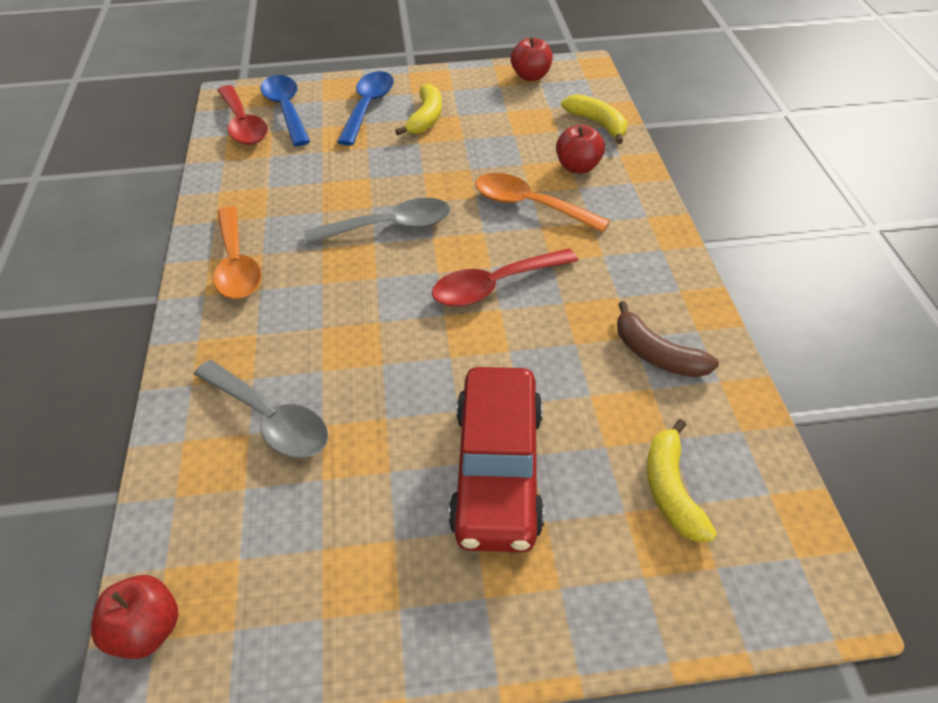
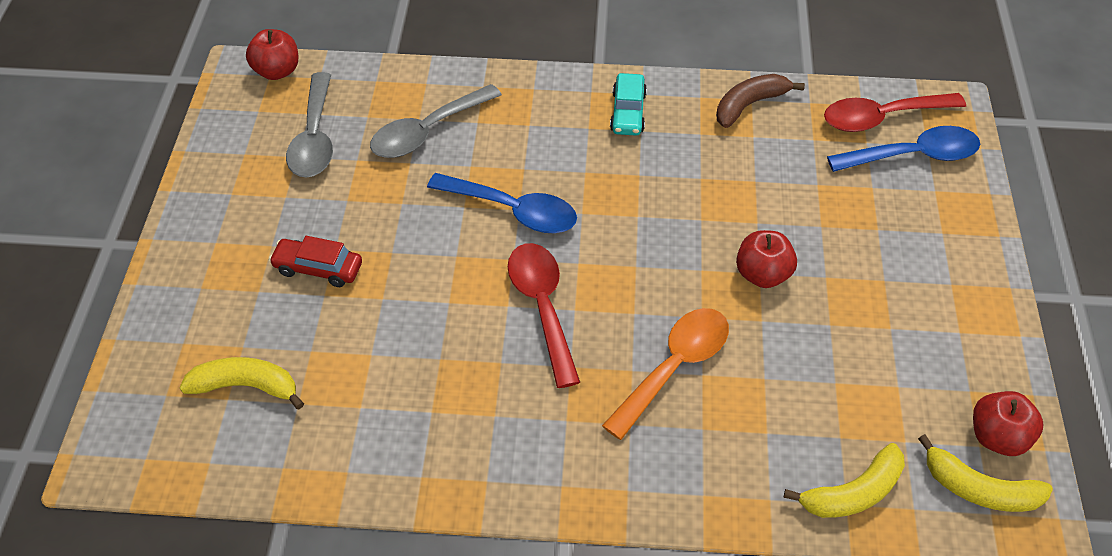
camera: 100 degrees right, 5 degrees up
(237, 264) = (628, 112): orange spoon -> turquoise car
(368, 107) = (916, 234): blue spoon -> blue spoon (513, 211)
(390, 227) = (661, 231): grey spoon -> grey spoon (314, 138)
(425, 118) = (883, 291): yellow banana -> yellow banana (979, 489)
(497, 470) = (318, 268): red car -> red car, size x0.50
(578, 167) = (747, 439): red apple -> red apple (762, 274)
(656, 354) = (401, 425): brown banana -> brown banana (749, 105)

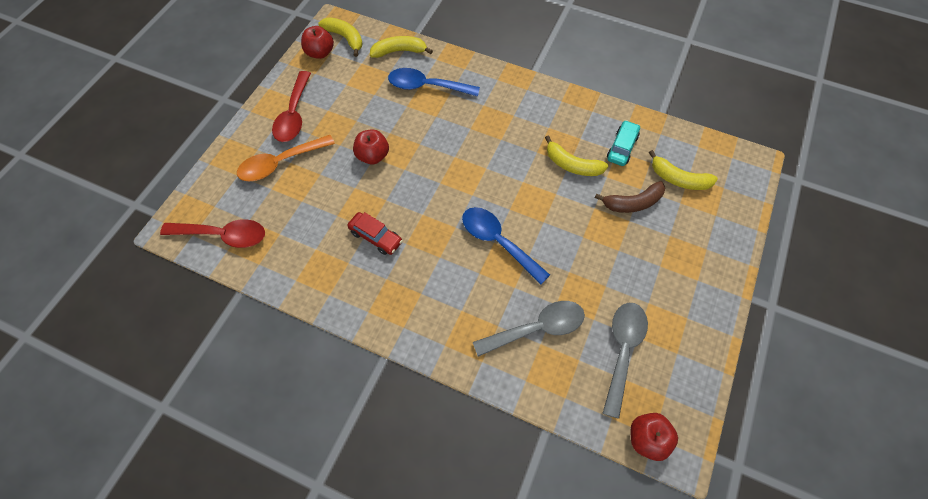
camera: 160 degrees left, 10 degrees up
(318, 268) = (631, 239): red car -> red car (376, 237)
(434, 357) = (572, 165): none -> yellow banana
(542, 307) = (503, 175): red spoon -> red spoon (294, 115)
(628, 112) = (387, 297): turquoise car -> turquoise car (622, 147)
(674, 367) = (448, 123): orange spoon -> orange spoon (280, 163)
(749, 105) = (300, 275): brown banana -> brown banana (632, 203)
(913, 155) = (229, 201): blue spoon -> blue spoon (426, 86)

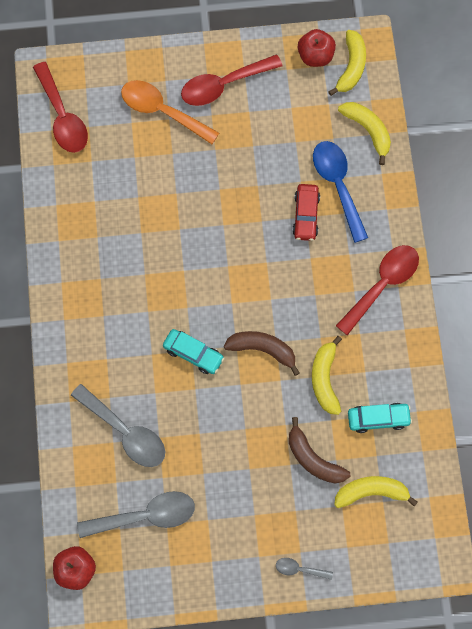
camera: 60 degrees right, 10 degrees up
(373, 156) = (220, 187): red apple -> none
(376, 237) = (135, 244): red car -> red car (306, 215)
(498, 242) = (193, 354): blue spoon -> turquoise car
(520, 97) = (382, 285): none -> red spoon
(524, 193) = (263, 350): none -> brown banana
(678, 179) = (371, 492): yellow banana -> yellow banana turned 90 degrees clockwise
(721, 256) = (299, 569): none -> grey spoon

